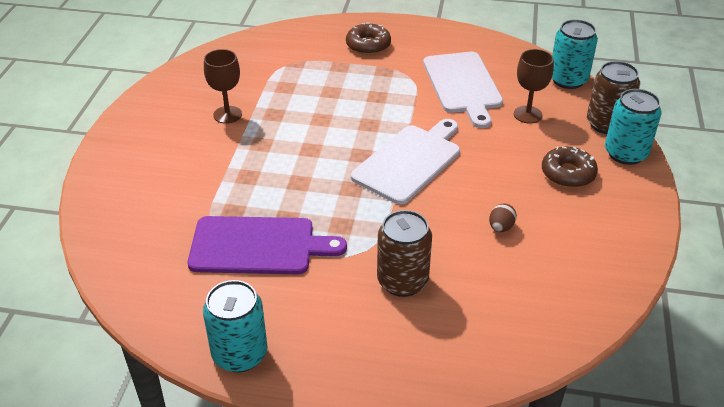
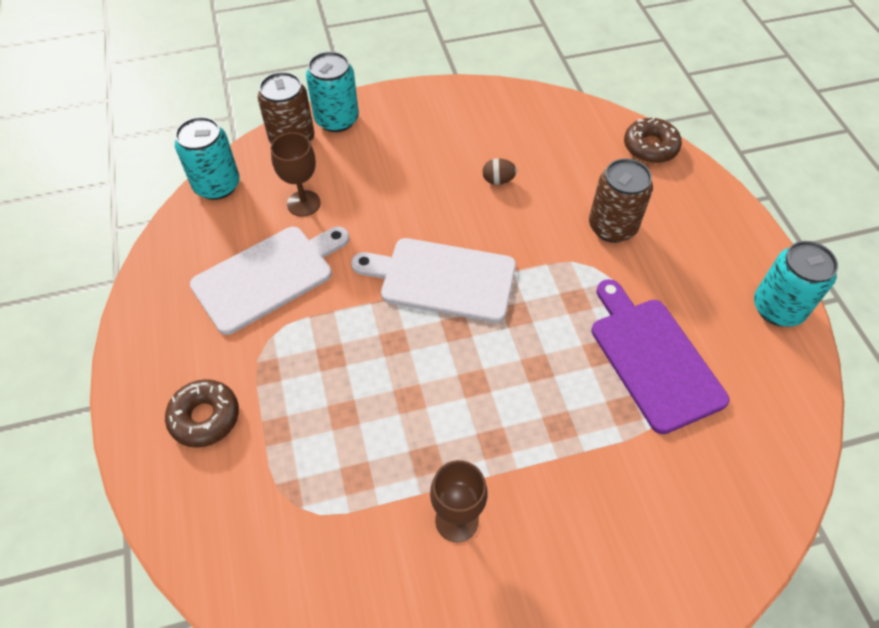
camera: 115 degrees left, 15 degrees up
(568, 173) = (391, 152): brown donut -> brown donut (650, 147)

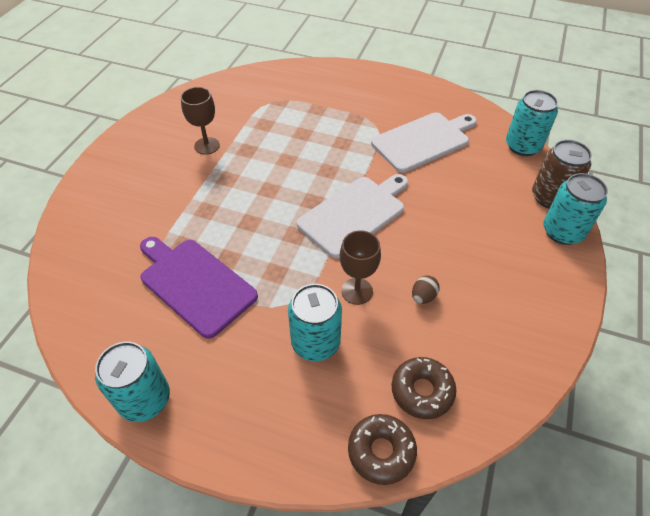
camera: 125 degrees right, 5 degrees down
(205, 417) = (347, 91): brown donut -> brown donut (422, 391)
(268, 276) = (423, 140): white cutting board -> white cutting board turned 120 degrees counterclockwise
(303, 203) = (476, 178): brown goblet -> brown goblet (357, 291)
(612, 227) = (315, 342): brown can -> turquoise can
(653, 359) = (195, 284): purple cutting board -> purple cutting board turned 150 degrees counterclockwise

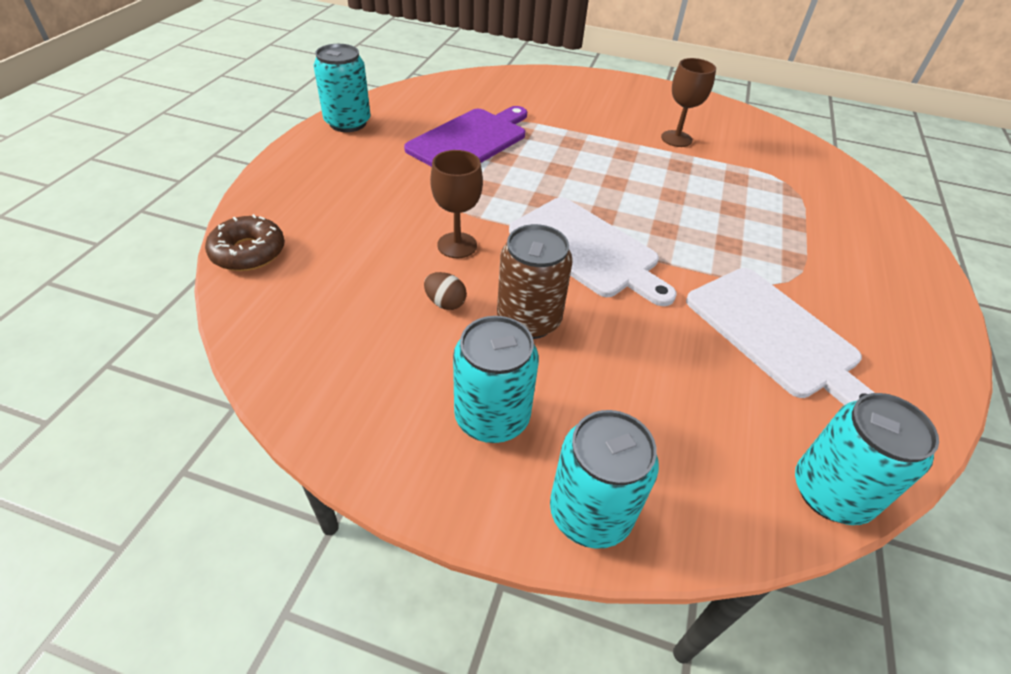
camera: 85 degrees right, 5 degrees down
(315, 342) = (389, 213): turquoise can -> turquoise can (492, 417)
(422, 391) = (308, 289): brown donut -> none
(550, 197) = (683, 512): brown can -> brown can (529, 320)

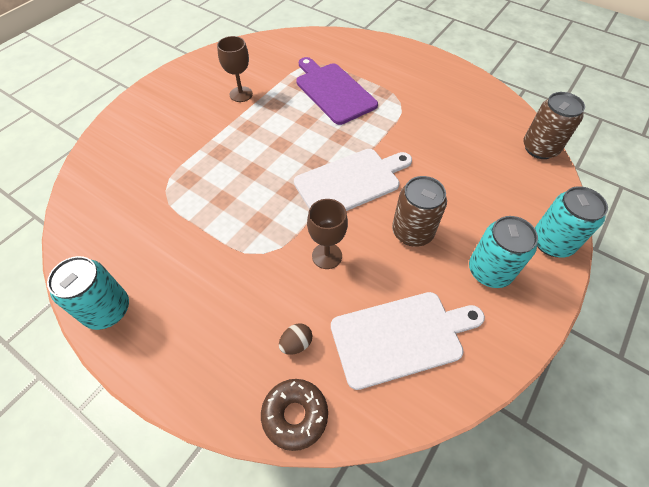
camera: 70 degrees left, 10 degrees up
(445, 303) = (388, 276): brown egg -> brown egg (296, 344)
(470, 140) = (186, 216): purple cutting board -> purple cutting board (333, 91)
(775, 334) = (441, 125): white cutting board -> white cutting board (401, 337)
(830, 493) = (539, 148): turquoise can -> brown can

